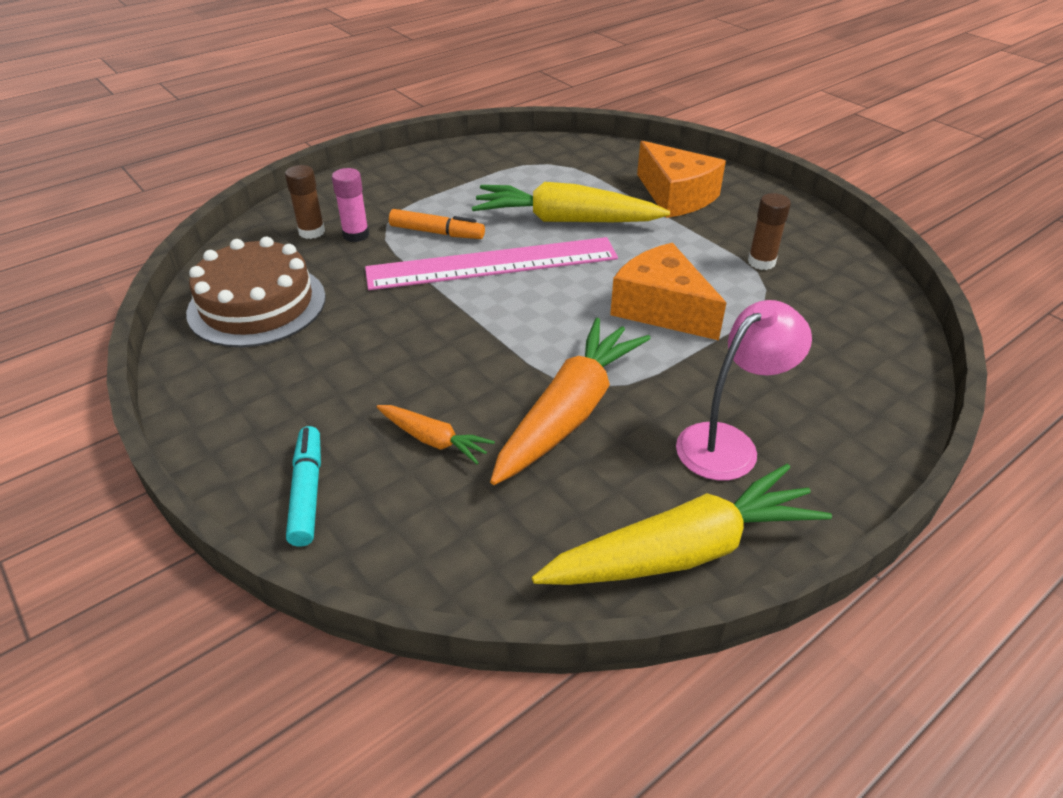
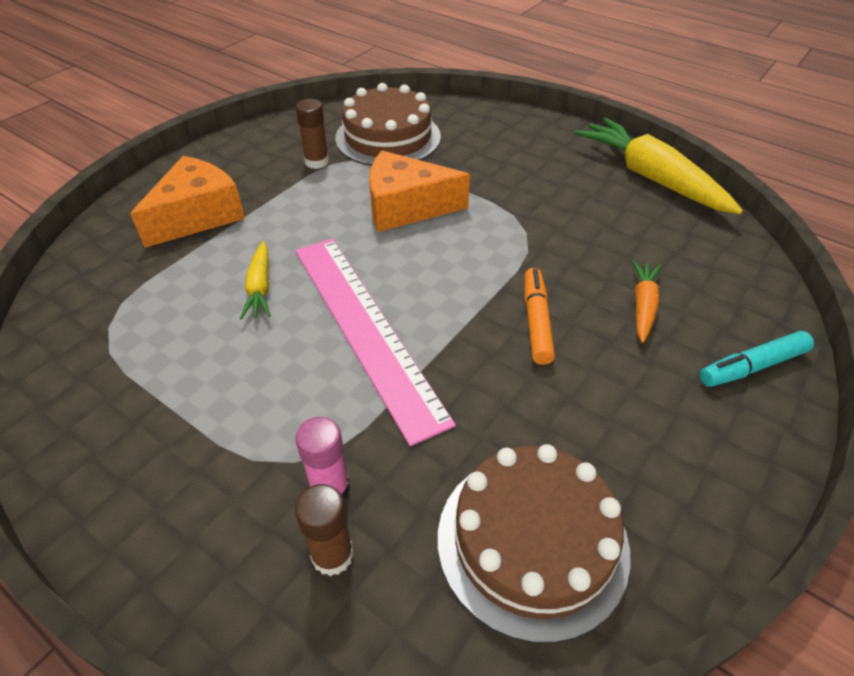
camera: 105 degrees left, 5 degrees up
(437, 233) = (307, 397): orange marker -> orange marker (536, 321)
(565, 220) = (260, 288): yellow carrot -> yellow carrot, size x0.50
(569, 412) = (563, 238): orange carrot -> none
(661, 309) = (406, 207): orange cheese -> orange cheese turned 60 degrees clockwise
(728, 443) = (548, 167): pink lamp -> none
(815, 316) = (388, 137): none -> brown cake

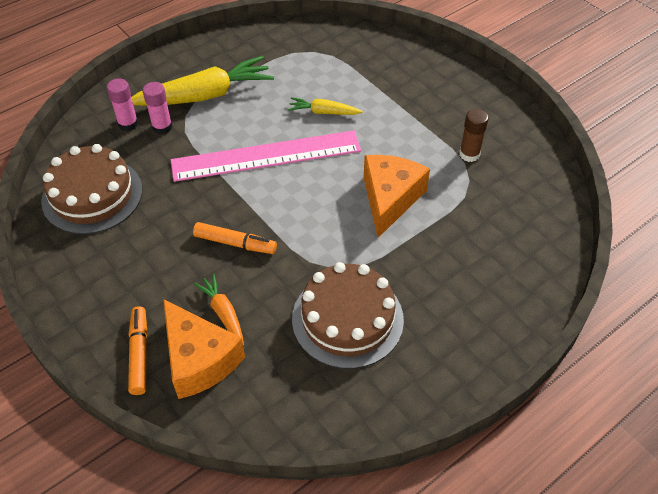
camera: 105 degrees right, 5 degrees up
(198, 215) = (412, 87): orange cheese -> orange cheese (199, 359)
(332, 555) = (128, 124): brown glue stick -> pink glue stick
(388, 137) = (501, 206): brown cake -> brown cake (347, 319)
(643, 305) = (223, 313): orange carrot -> orange carrot turned 150 degrees counterclockwise
(651, 178) = (385, 397): yellow carrot -> yellow carrot (205, 95)
(752, 366) = (139, 354): turquoise marker -> orange marker

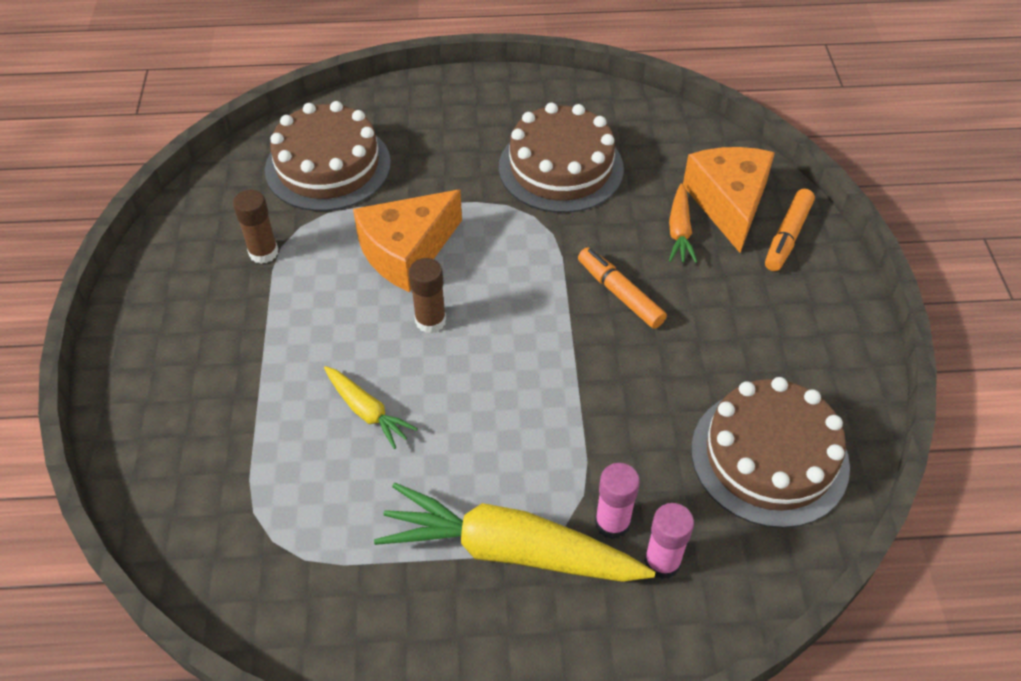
camera: 145 degrees left, 0 degrees up
(266, 156) = (499, 386): pink ruler -> none
(335, 168) = (430, 321): none -> brown glue stick
(503, 227) = (328, 166): none -> brown cake

